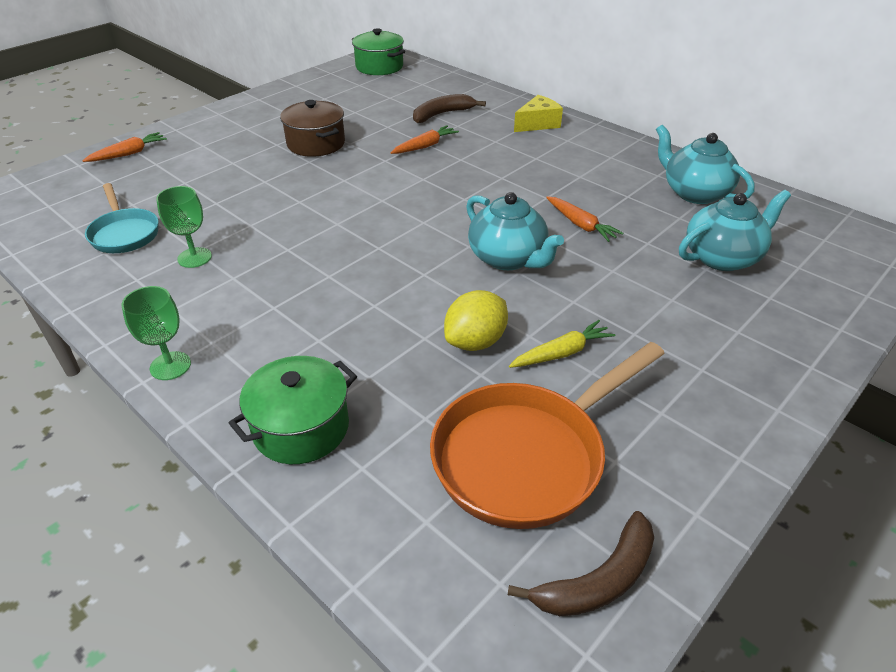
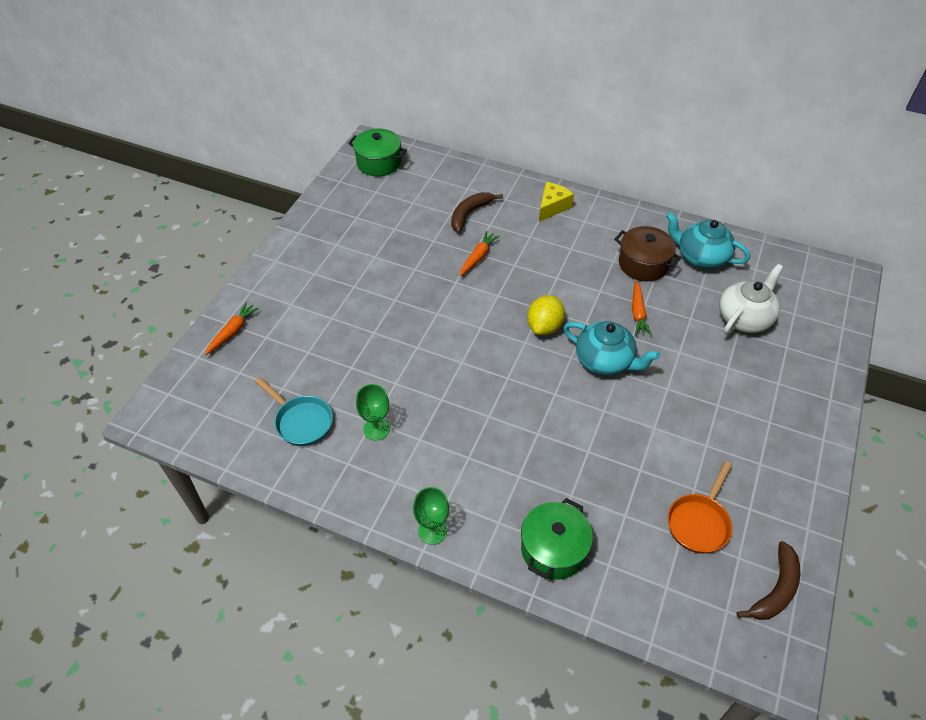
camera: 20 degrees left, 10 degrees up
(316, 144) = (387, 277): brown pot -> brown pot (643, 264)
(475, 342) = (623, 444): yellow lemon -> yellow lemon (544, 327)
(527, 456) = (699, 522): orange pan -> orange pan, size x0.58
(562, 353) = (681, 436): yellow carrot -> none
(580, 225) = (638, 313): orange carrot -> orange carrot turned 60 degrees clockwise
(722, 257) = (744, 318): turquoise teapot -> white teapot

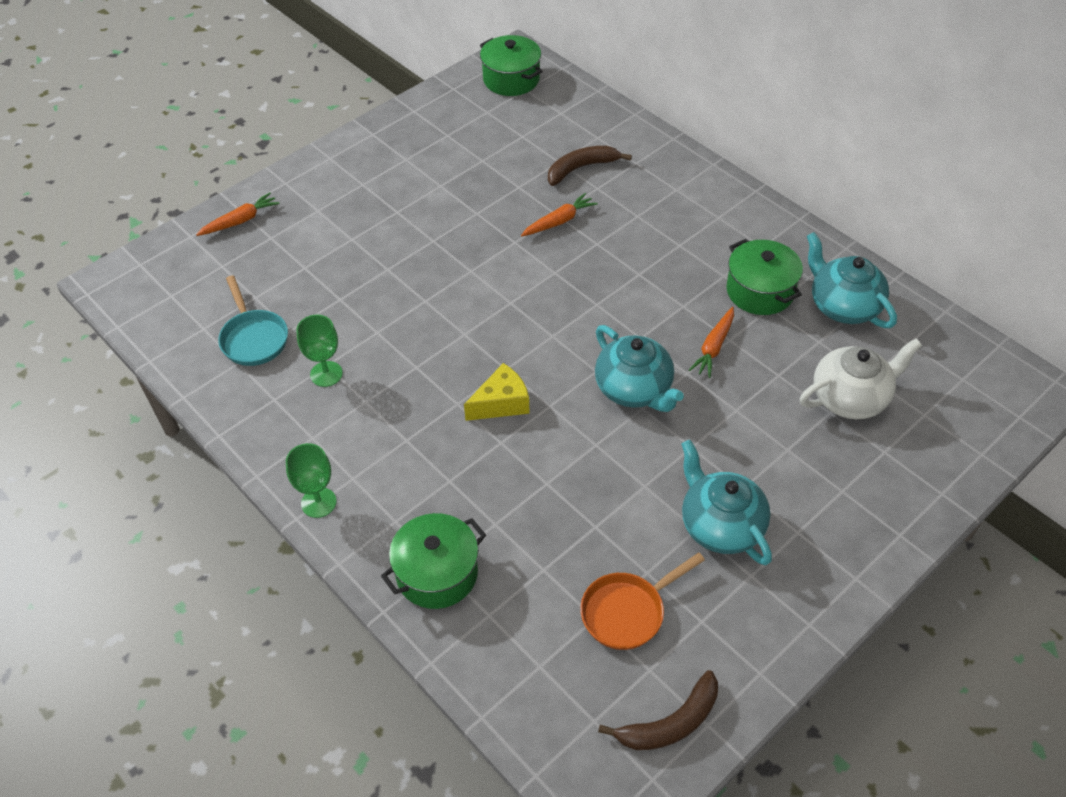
camera: 25 degrees right, 0 degrees up
(544, 327) = (587, 326): yellow lemon -> none
(552, 207) = (688, 189): yellow cheese -> yellow cheese (501, 403)
(643, 264) = (760, 291): brown pot -> green pot
(720, 437) = (720, 526): none -> turquoise teapot

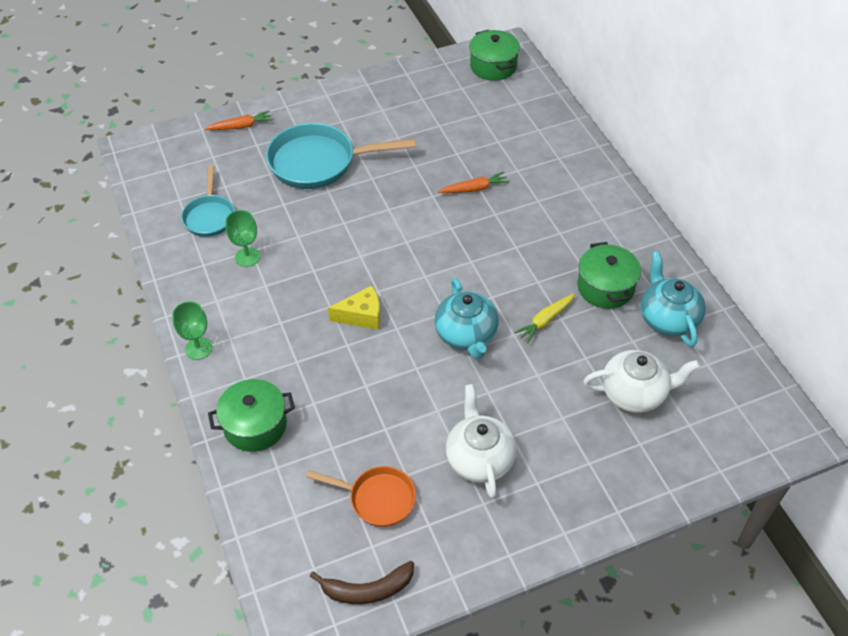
camera: 20 degrees right, 0 degrees up
(360, 239) = (319, 162): none -> turquoise pan
(581, 168) = (512, 151): brown banana -> none
(627, 611) = (377, 498): orange pan -> orange pan turned 150 degrees counterclockwise
(713, 347) = (545, 321): orange carrot -> yellow carrot
(720, 526) = (479, 458): turquoise teapot -> white teapot

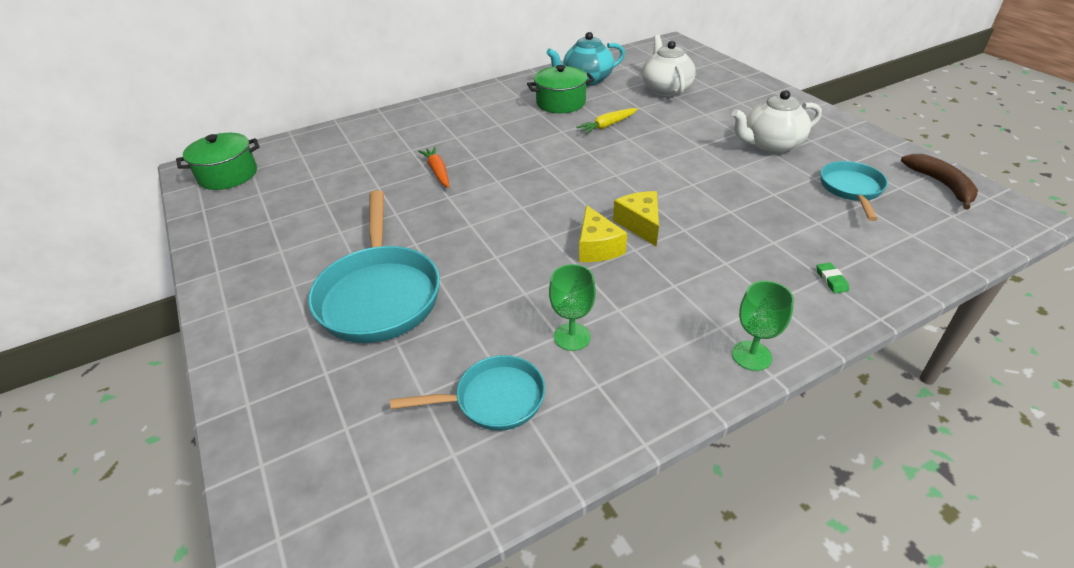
camera: 95 degrees left, 10 degrees down
(241, 126) = (272, 403): orange carrot -> none
(255, 425) = (831, 280): green pot -> green eraser
(338, 283) = (597, 247): none -> yellow cheese
(377, 498) = (851, 189): orange pan -> turquoise pan
(466, 335) = (640, 161): turquoise teapot -> none
(545, 321) = (607, 125): yellow carrot -> yellow carrot turned 105 degrees clockwise

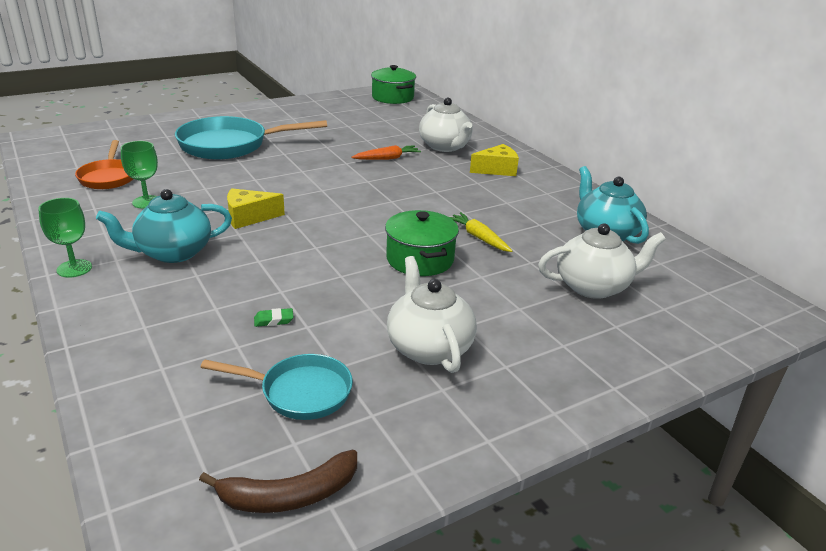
camera: 85 degrees right, 10 degrees down
(408, 140) = (445, 147): none -> white teapot
(493, 399) = (108, 177): turquoise pan -> orange pan
(561, 103) = (534, 214): green pot -> green pot (420, 259)
(640, 224) = (275, 239): yellow cheese -> yellow cheese (497, 170)
(689, 287) = (173, 252): none -> turquoise teapot
(831, 280) = (137, 330): green eraser -> green eraser (273, 320)

